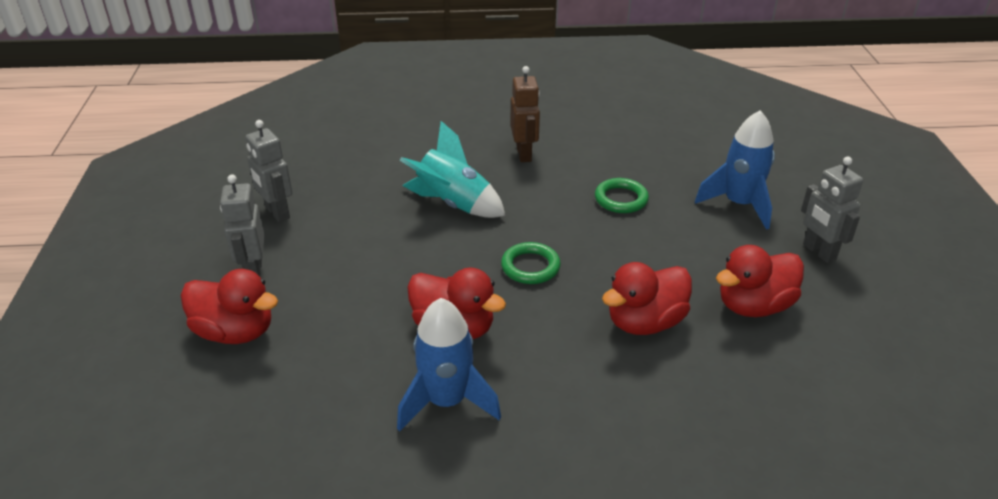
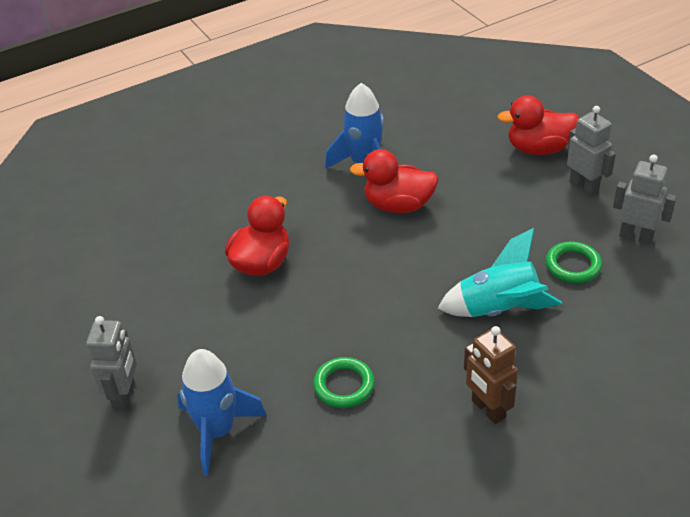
camera: 155 degrees right, 5 degrees up
(530, 267) = (379, 274): green ring -> green ring (573, 265)
(754, 306) = (178, 312): red duck -> none
(819, 252) = (125, 397): grey robot -> grey robot turned 60 degrees clockwise

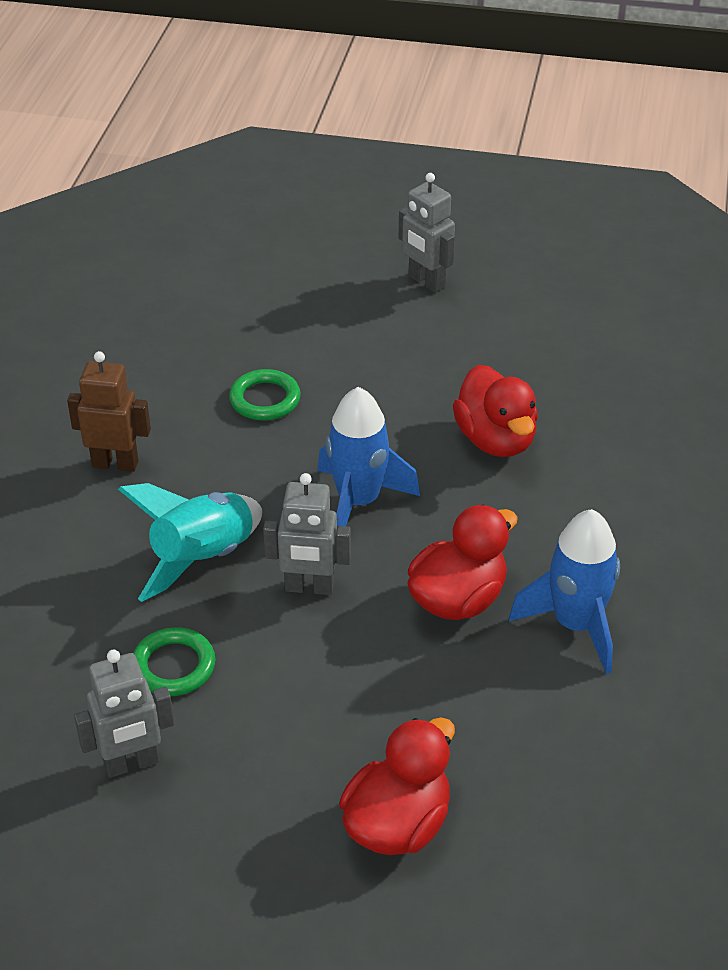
camera: 130 degrees right, 0 degrees up
(217, 432) = (319, 309): blue rocket -> blue rocket (358, 502)
(584, 187) = (269, 799): grey robot -> grey robot (309, 587)

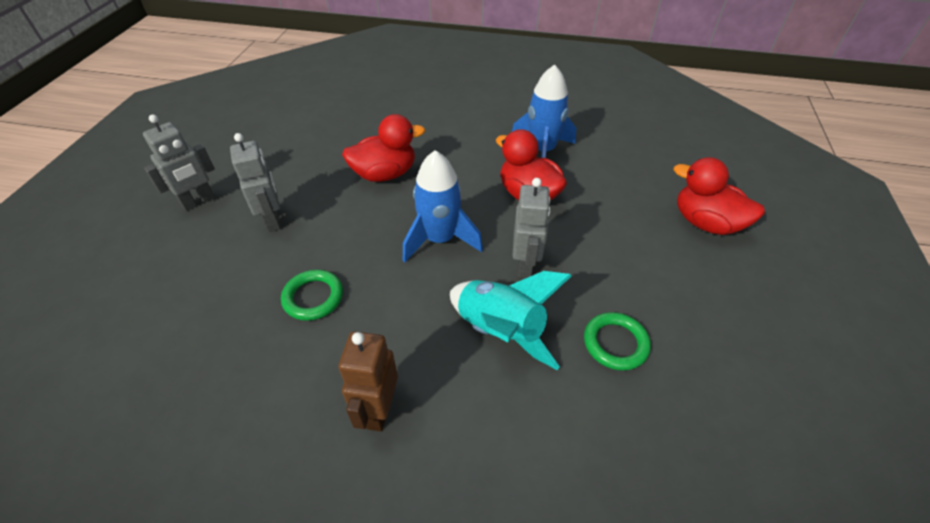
camera: 90 degrees left, 5 degrees up
(131, 763) = (714, 364): grey robot -> grey robot (273, 220)

